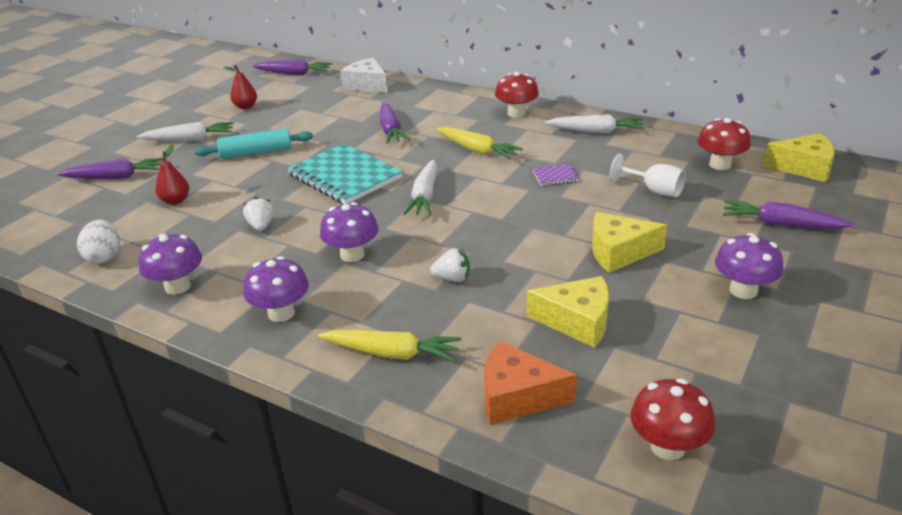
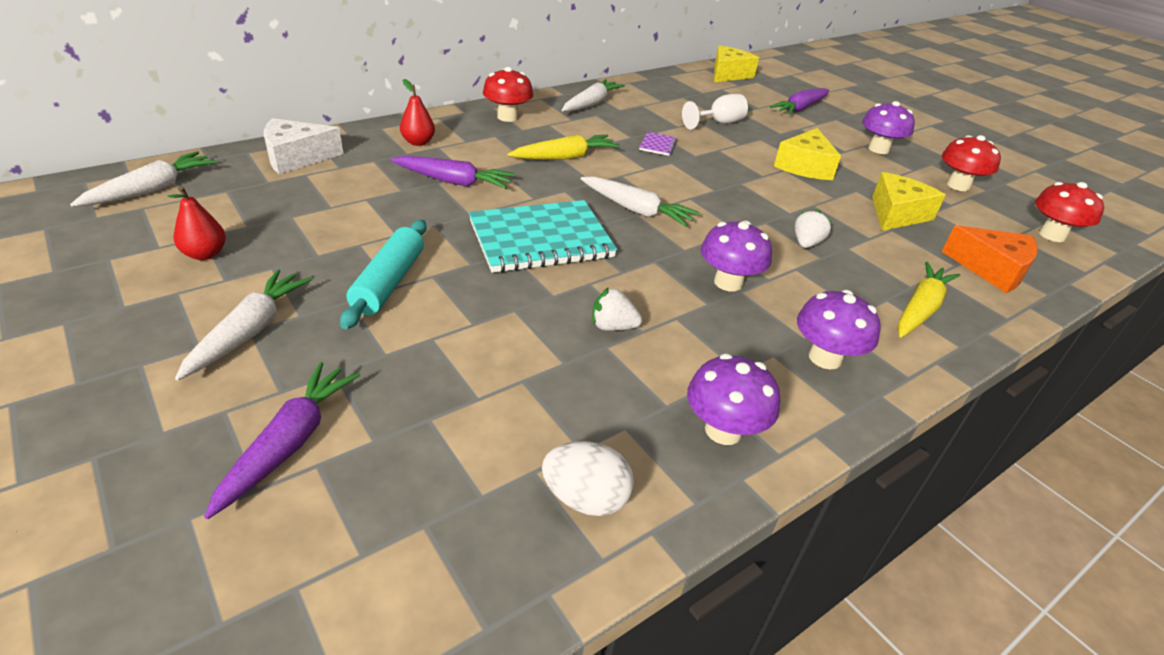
camera: 70 degrees left, 5 degrees up
(175, 201) = (463, 387): red pear -> red pear (418, 142)
(294, 74) = (152, 189): purple carrot -> white carrot
(517, 396) = (991, 269): orange cheese -> orange cheese turned 90 degrees counterclockwise
(720, 165) = (699, 91): red mushroom -> red mushroom (958, 185)

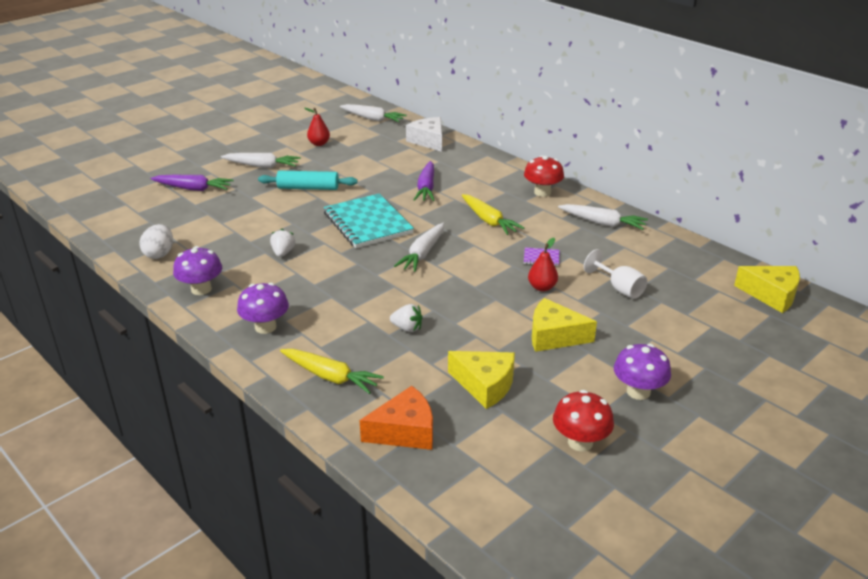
camera: 85 degrees right, 5 degrees down
(418, 142) = (474, 169): red pear -> red pear (542, 287)
(728, 282) = (340, 292): purple mushroom -> none
(800, 108) = (712, 342): purple carrot -> none
(991, 269) = (405, 431): orange cheese -> orange cheese turned 135 degrees counterclockwise
(1052, 235) = (495, 496): red mushroom -> none

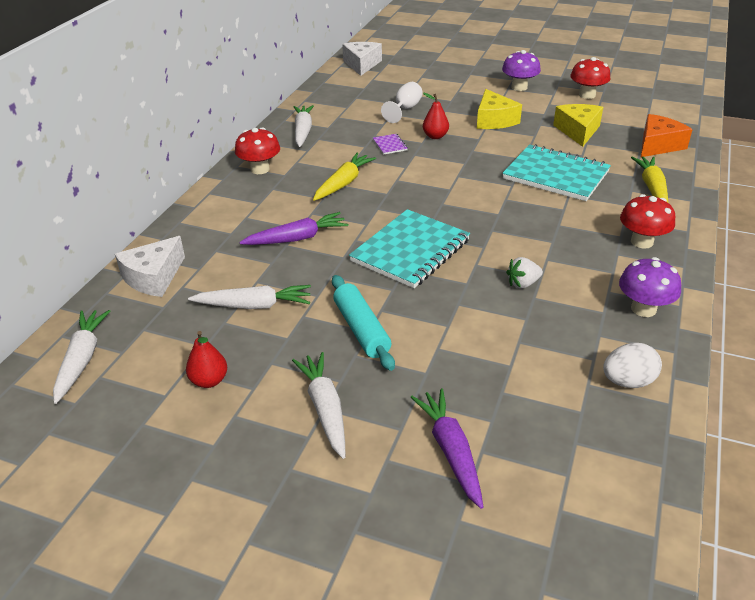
camera: 115 degrees left, 5 degrees up
(265, 327) = (642, 242): purple mushroom -> red mushroom
(405, 431) = (658, 145): orange cheese -> orange cheese turned 90 degrees clockwise
(407, 328) = (555, 175): white strawberry -> turquoise notebook
(422, 253) = (438, 200): white carrot -> white carrot (254, 305)
(771, 295) = (362, 64): yellow cheese -> white cheese

